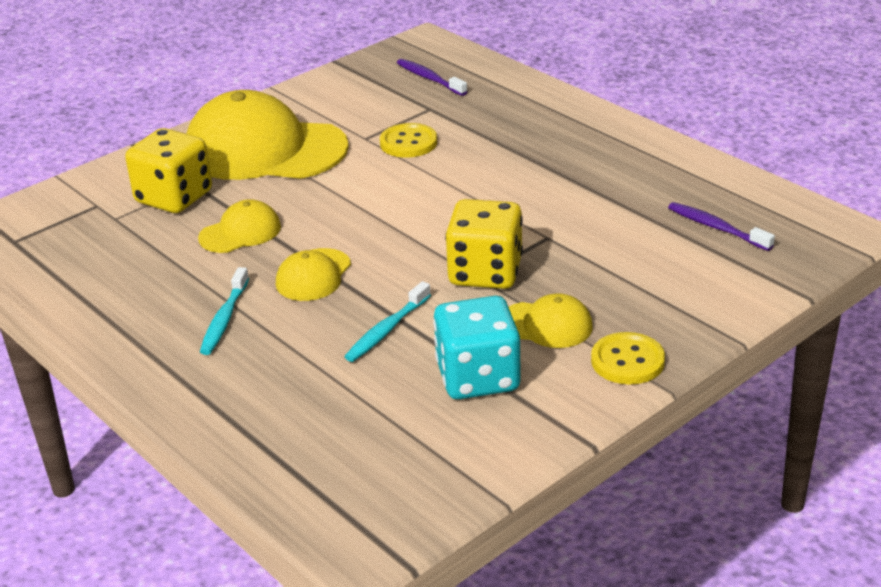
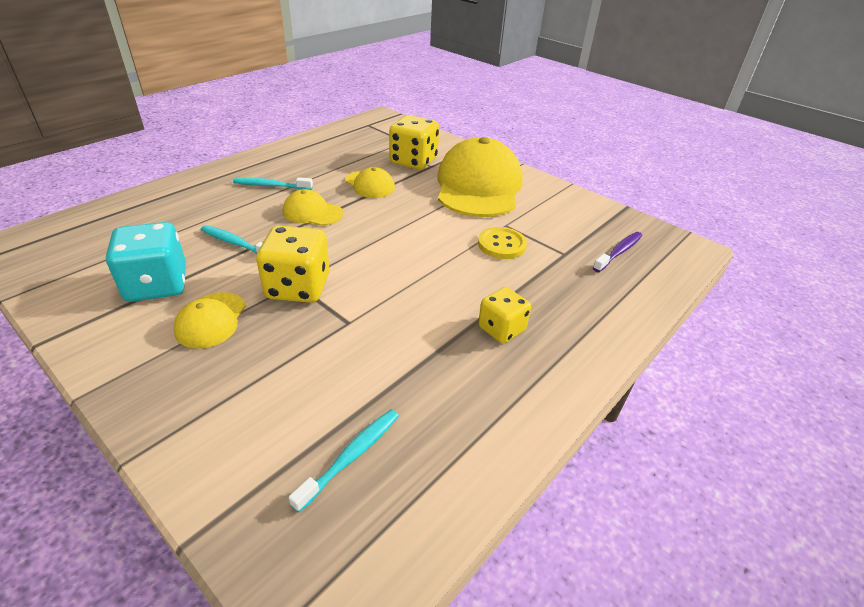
camera: 80 degrees right, 5 degrees up
(555, 152) = (501, 329): none -> yellow dice
(627, 361) = (135, 370): yellow button -> none
(716, 228) = (351, 456): purple toothbrush -> turquoise toothbrush

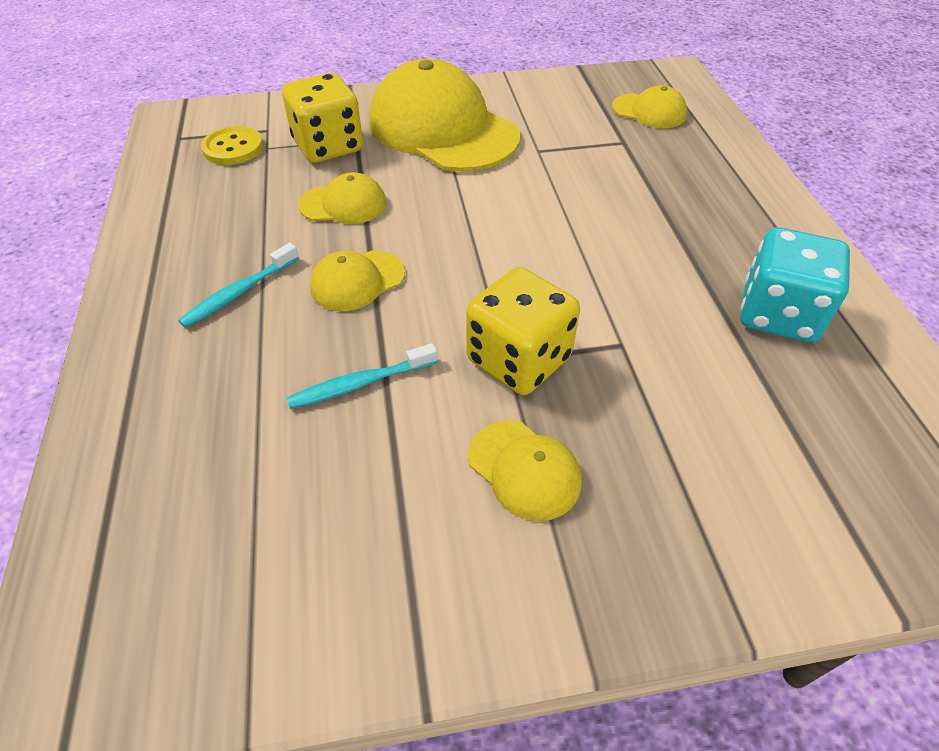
camera: 50 degrees left, 10 degrees up
(157, 285) = (390, 506): turquoise dice -> turquoise dice (778, 314)
(351, 456) = (838, 429): turquoise toothbrush -> none
(501, 244) = (572, 171): yellow button -> yellow button (233, 148)
(501, 329) = (712, 240): yellow dice -> none
(619, 252) = (649, 111): purple toothbrush -> yellow cap

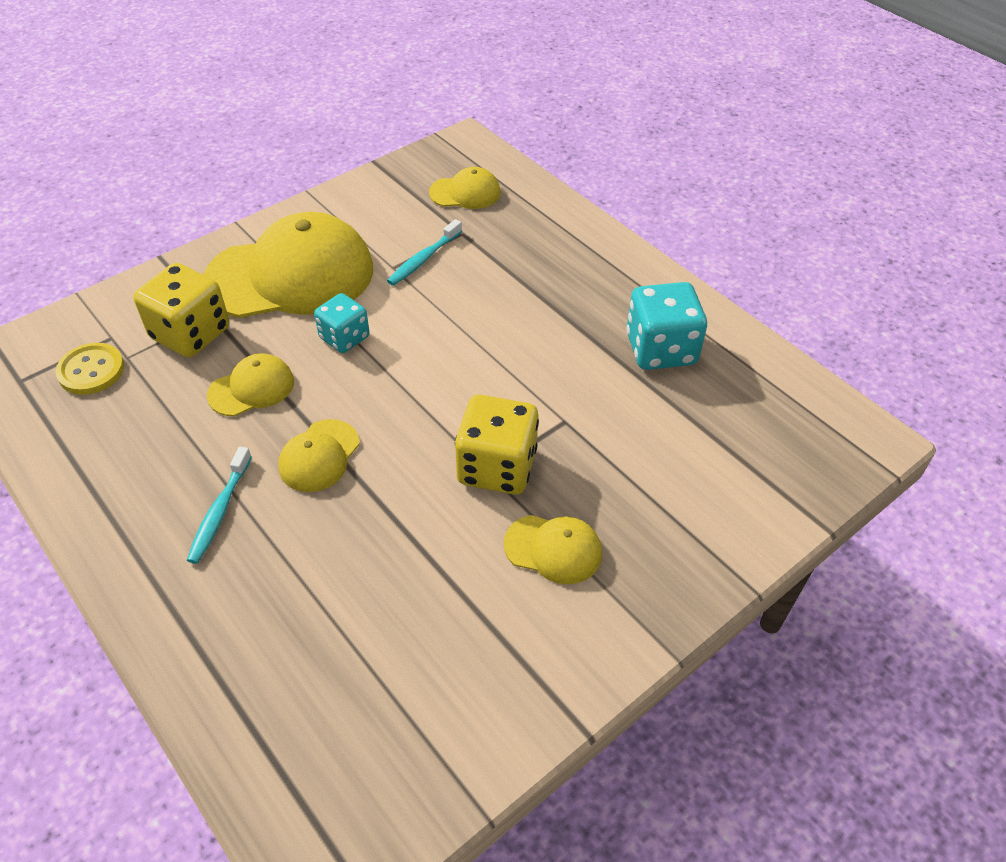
camera: 30 degrees left, 0 degrees up
(360, 384) = (386, 542): turquoise toothbrush -> turquoise toothbrush (423, 259)
(443, 129) = (290, 275): yellow cap -> yellow cap turned 150 degrees clockwise
(453, 192) = (344, 338): none -> turquoise dice

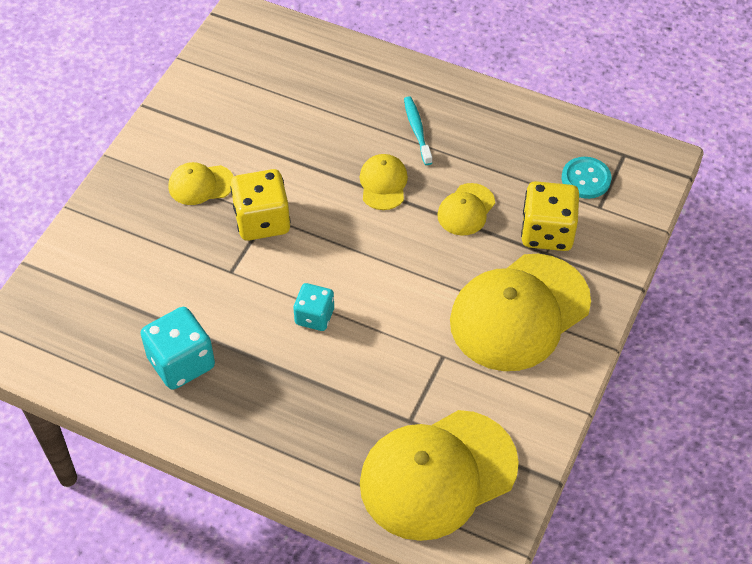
camera: 155 degrees right, 5 degrees up
(91, 370) = (586, 179): yellow button -> turquoise button
(344, 338) = (432, 274): turquoise dice -> turquoise dice (314, 316)
(423, 259) = (423, 375): turquoise toothbrush -> none
(465, 193) = (438, 474): yellow cap -> yellow cap, size x2.15

